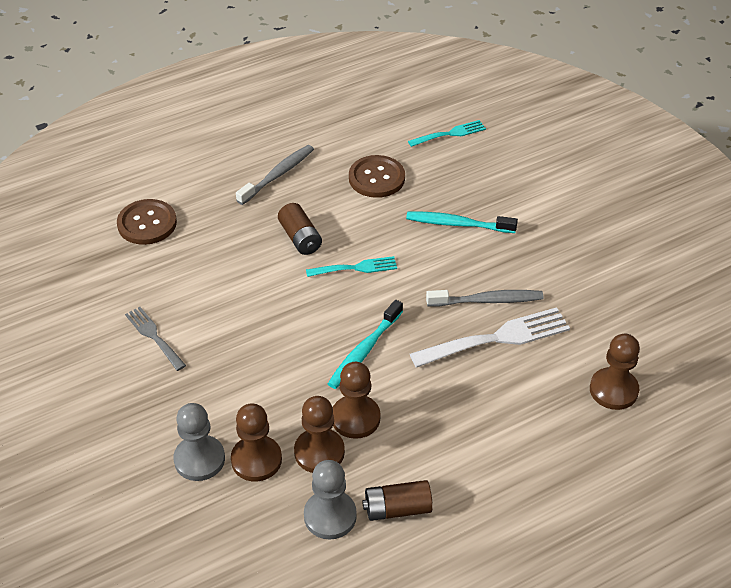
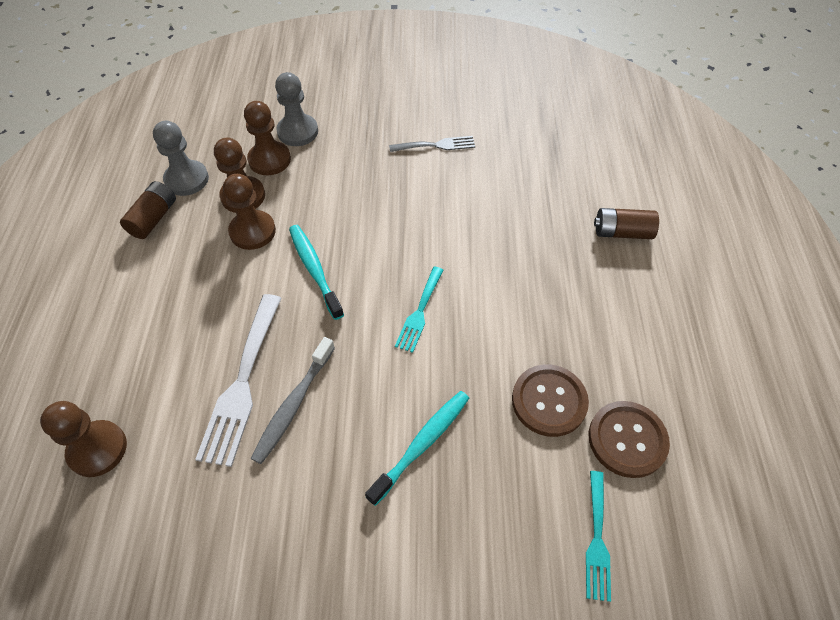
camera: 120 degrees right, 10 degrees up
(147, 223) = (580, 183): brown button -> brown button (627, 440)
(277, 175) = (602, 308): grey toothbrush -> none
(300, 238) = (491, 286): brown battery -> brown battery (622, 232)

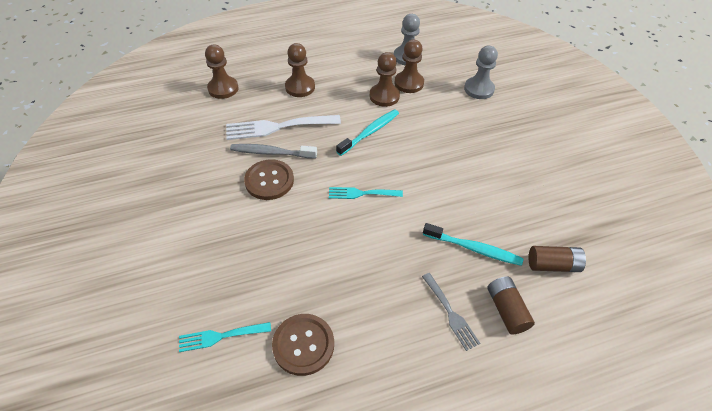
camera: 70 degrees right, 5 degrees down
(153, 218) = (371, 55): brown battery -> brown battery (552, 265)
(269, 160) = (445, 84): brown pawn -> brown pawn (300, 87)
(421, 445) = (263, 220): turquoise toothbrush -> turquoise toothbrush (473, 248)
(436, 145) = (518, 163): grey fork -> grey fork (450, 313)
(549, 401) = (319, 286): brown button -> brown button (269, 181)

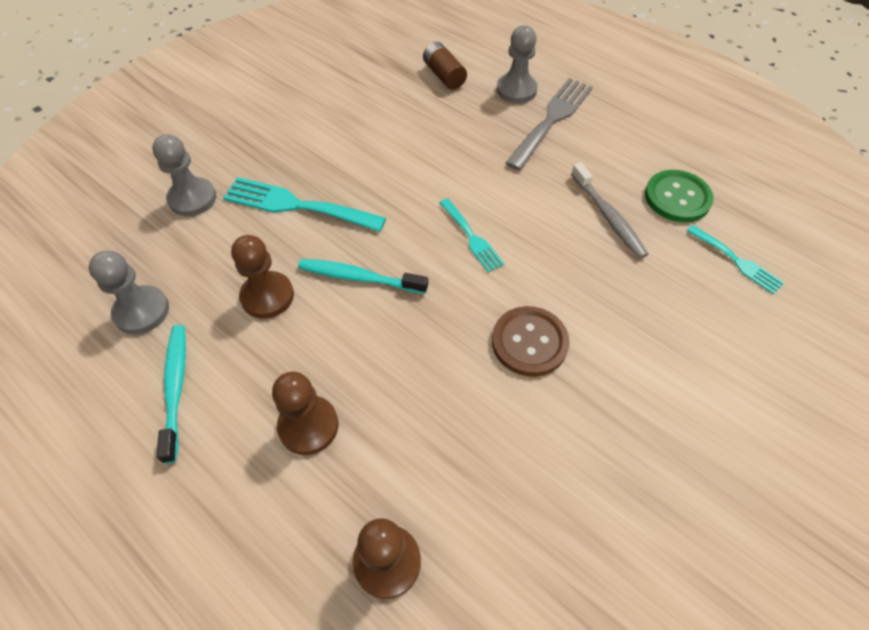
camera: 120 degrees left, 5 degrees up
(272, 153) = (480, 371): grey toothbrush -> grey toothbrush (608, 216)
(277, 127) = (425, 398): white fork -> none
(303, 345) = (677, 197): brown button -> green button
(409, 83) = (218, 280): brown pawn -> none
(445, 127) = (297, 205): none -> turquoise fork
(450, 313) = (552, 119): grey fork -> grey fork, size x1.72
(473, 248) = (469, 126): turquoise toothbrush -> turquoise toothbrush (175, 389)
(506, 310) = (516, 90): brown battery -> grey pawn

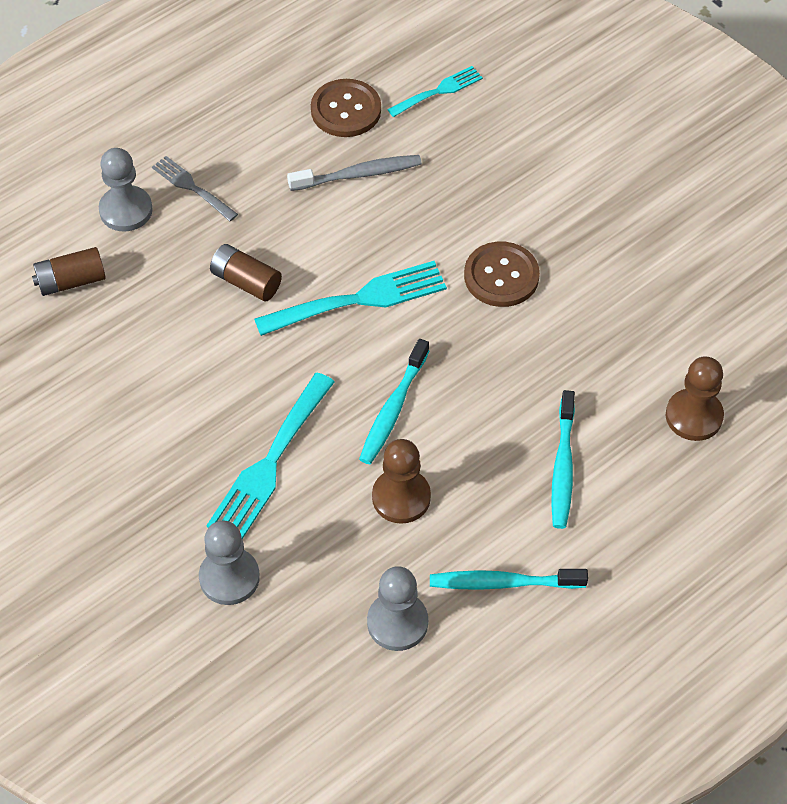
camera: 80 degrees left, 0 degrees up
(308, 426) = (563, 466): brown pawn -> turquoise toothbrush
(469, 164) = (246, 282): none -> brown battery
(471, 237) = (359, 299): turquoise fork -> turquoise fork, size x1.72
(552, 119) = (192, 187): grey fork -> grey fork, size x0.58
(677, 197) = (346, 110): green button -> brown button

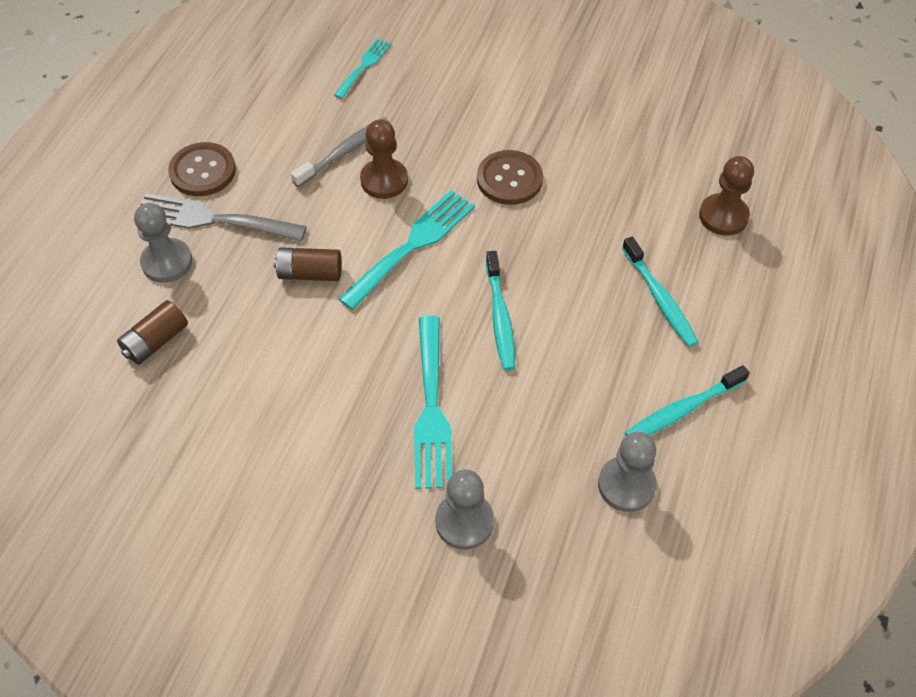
camera: 30 degrees left, 0 degrees up
(192, 187) = (212, 219): grey fork -> grey fork, size x1.72
(346, 110) = (300, 109): brown button -> brown button (202, 171)
(401, 497) = (556, 383): brown pawn -> brown pawn (384, 180)

